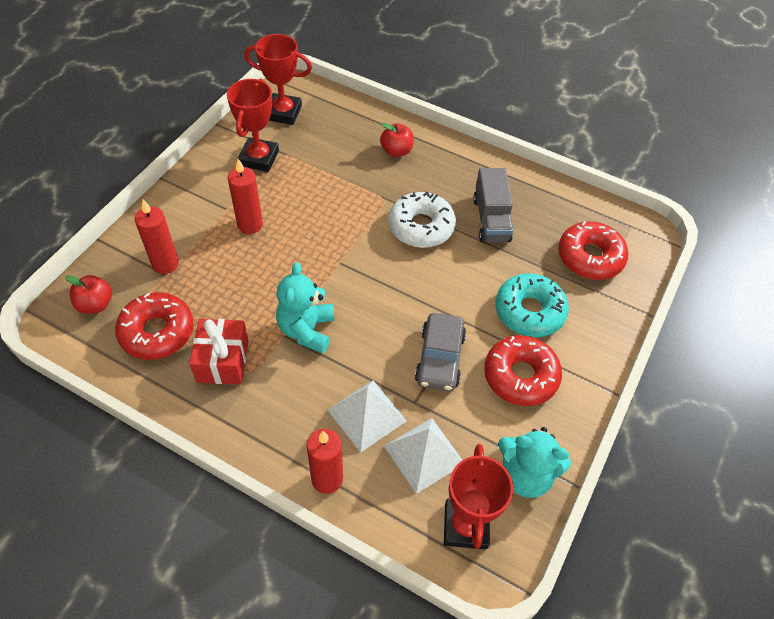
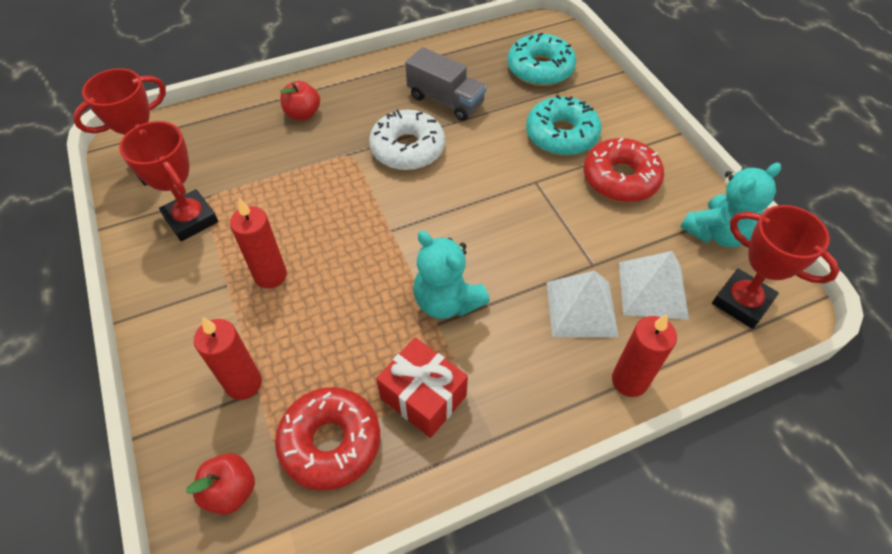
camera: 50 degrees left, 0 degrees up
(440, 358) = (561, 220): grey car -> none
(590, 257) = (540, 69): red donut -> turquoise donut

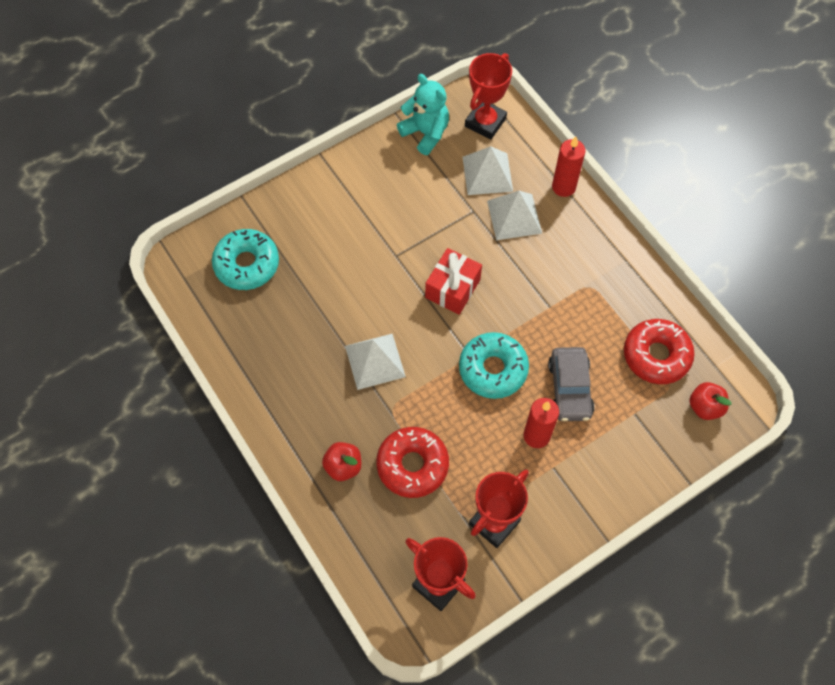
camera: 100 degrees left, 10 degrees up
(244, 383) = (631, 424): red candle -> none
(317, 322) = (569, 389): none -> grey car
(407, 149) = (375, 361): white donut -> white pyramid
(423, 397) = (609, 306): red gift -> red gift (453, 288)
(445, 100) = (305, 340): grey truck -> none
(447, 301) = (529, 303): turquoise teddy bear -> none
(561, 135) = (336, 240): turquoise donut -> turquoise donut (493, 369)
(620, 179) = (381, 195): red donut -> red donut (412, 465)

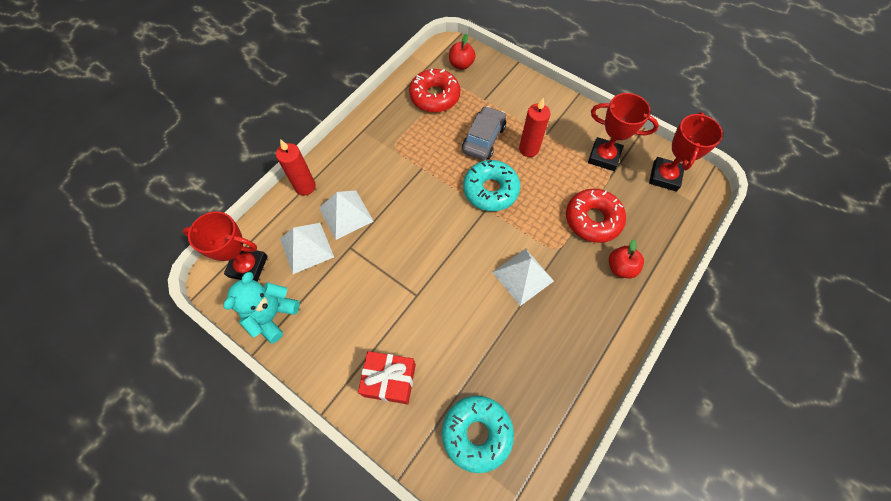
camera: 110 degrees left, 0 degrees up
(453, 288) = (432, 239): red gift -> red gift (390, 380)
(569, 389) = (483, 139): grey car -> grey car turned 45 degrees counterclockwise

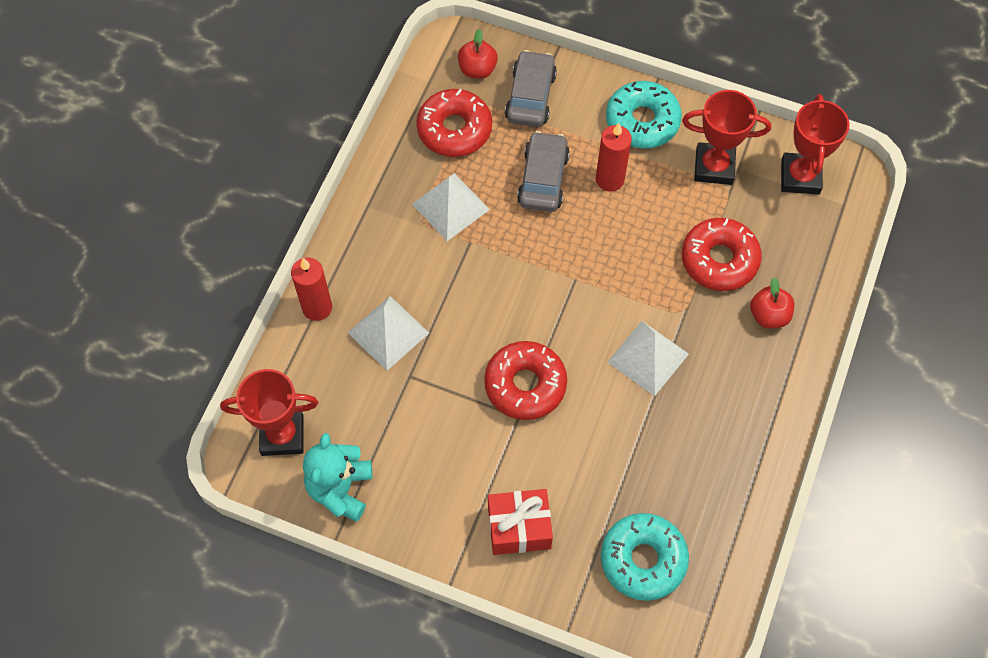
camera: 15 degrees left, 0 degrees up
(306, 248) = (351, 391): white pyramid -> white pyramid (450, 206)
(428, 274) = (525, 385): none -> red donut
(490, 87) = (530, 96): none -> grey car
(490, 190) = (574, 251): turquoise donut -> turquoise donut (642, 121)

